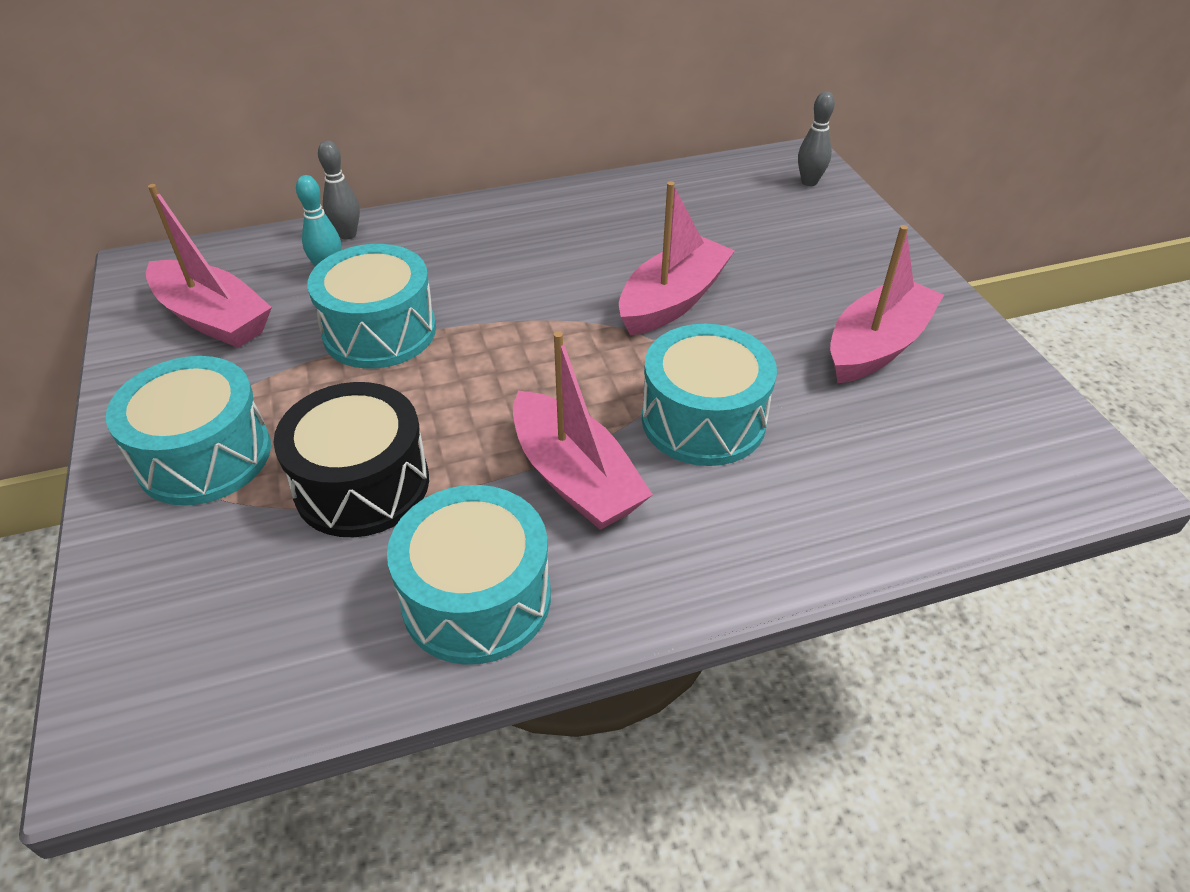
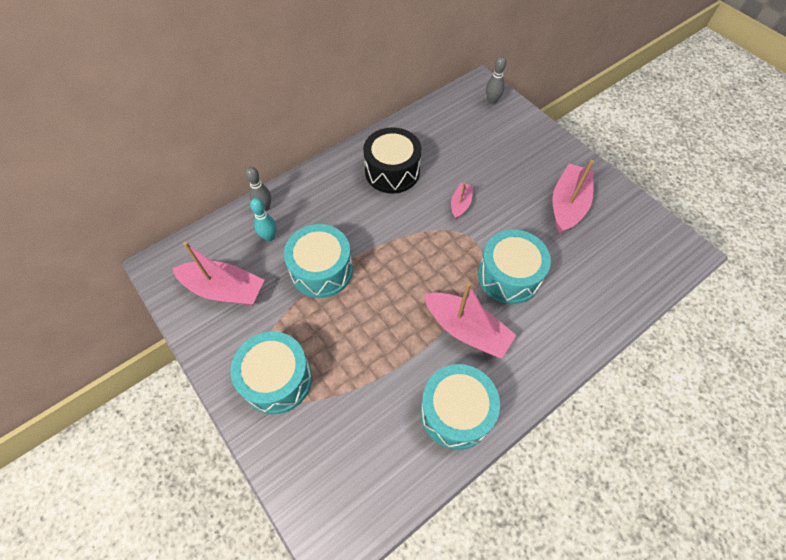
camera: 20 degrees left, 15 degrees up
(362, 484) = (367, 368): black drum -> black drum (392, 171)
(672, 300) = (460, 204): pink boat -> pink boat, size x0.52

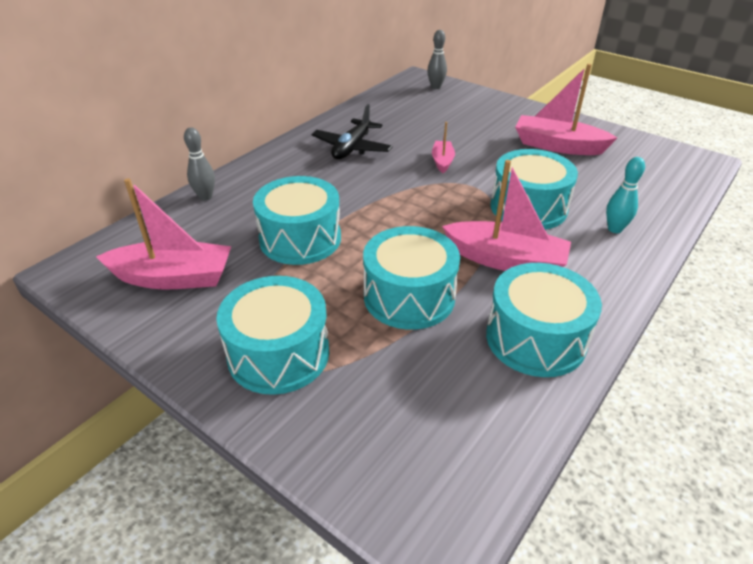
camera: 15 degrees left, 20 degrees down
(269, 237) = (220, 220): turquoise bowling pin -> turquoise bowling pin (615, 229)
(381, 349) = (409, 296): none -> turquoise drum
(392, 171) = (352, 148): black drum -> black plane
(567, 205) = (558, 146): pink boat -> pink boat turned 75 degrees counterclockwise

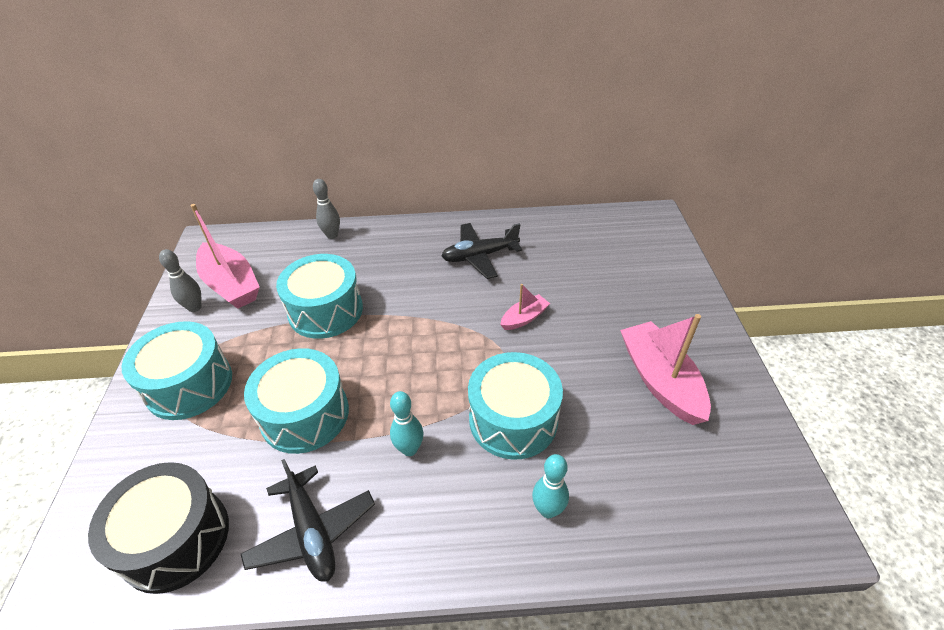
camera: 50 degrees right, 5 degrees up
(436, 87) = (653, 236): grey bowling pin -> grey bowling pin (195, 307)
(465, 424) = (175, 539): none -> black drum
(506, 260) = (409, 449): pink boat -> turquoise bowling pin
(535, 338) = (312, 532): turquoise drum -> black plane

